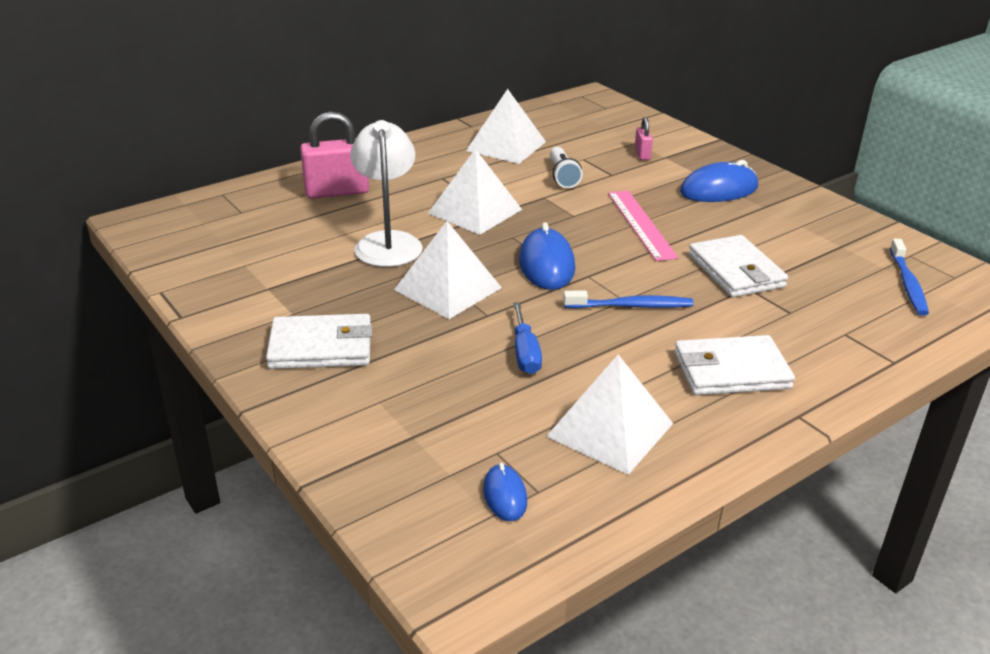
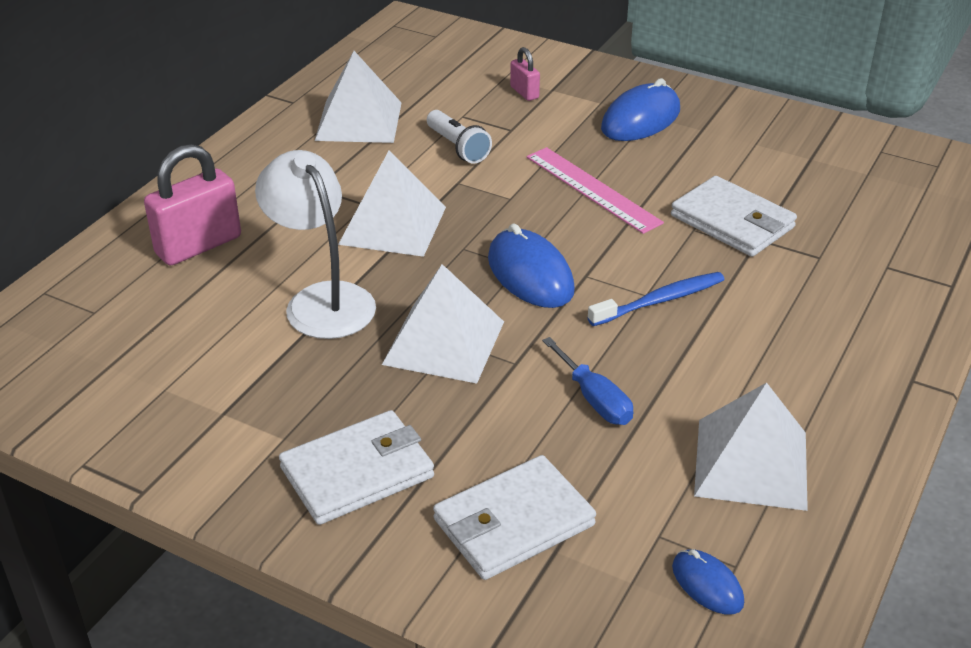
camera: 25 degrees left, 5 degrees up
(731, 371) = (815, 348): white wallet -> white wallet (513, 523)
(908, 284) = (902, 187): blue toothbrush -> none

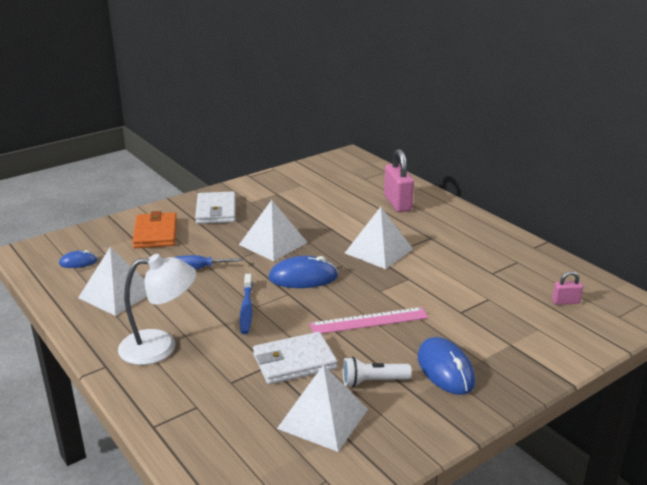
camera: 115 degrees right, 10 degrees down
(322, 300) = (330, 223): white lamp -> white lamp (160, 347)
(359, 121) = (499, 263): white pyramid -> white pyramid (323, 418)
(458, 147) = (448, 287): white flashlight -> white flashlight (373, 381)
(513, 523) = (155, 233): white wallet -> orange wallet
(524, 92) = (510, 331): pink padlock -> pink padlock (565, 302)

